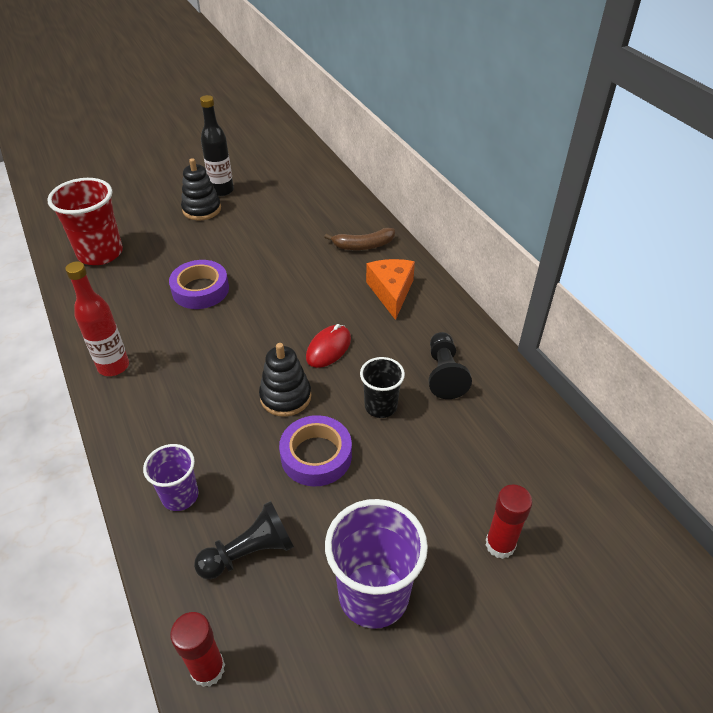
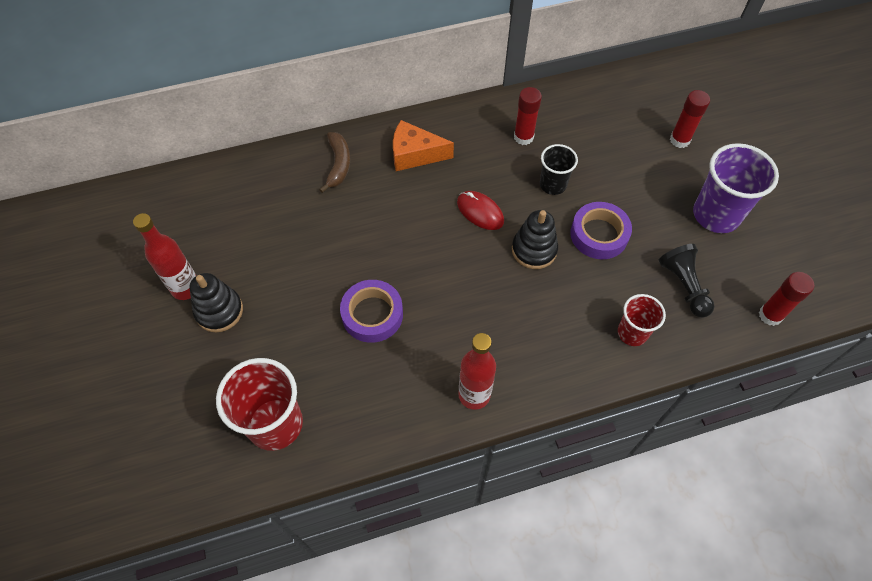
camera: 80 degrees left, 15 degrees up
(180, 496) = (632, 333): purple cup -> red cup
(222, 191) = (186, 288): black bottle -> red bottle
(444, 374) = (523, 137): black pawn -> red glue stick

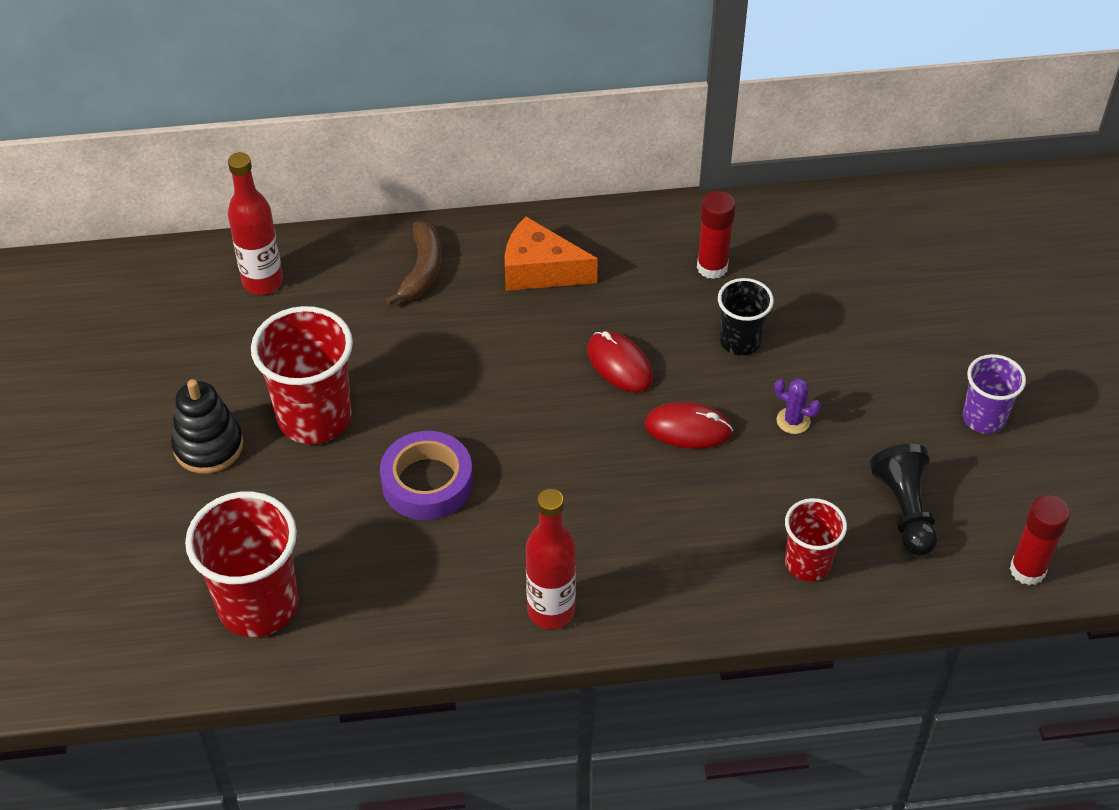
camera: 10 degrees right, 10 degrees down
(186, 288) = (167, 409): red bottle -> red bottle (263, 282)
(287, 279) = (314, 417): none -> red cup
(534, 250) = (688, 428): black stacking toy -> red mouse
(599, 234) = (793, 421): purple tape -> purple cactus
(679, 140) = (956, 303): red glue stick -> none
(716, 215) = (983, 418): purple cup -> purple cup, size x0.58

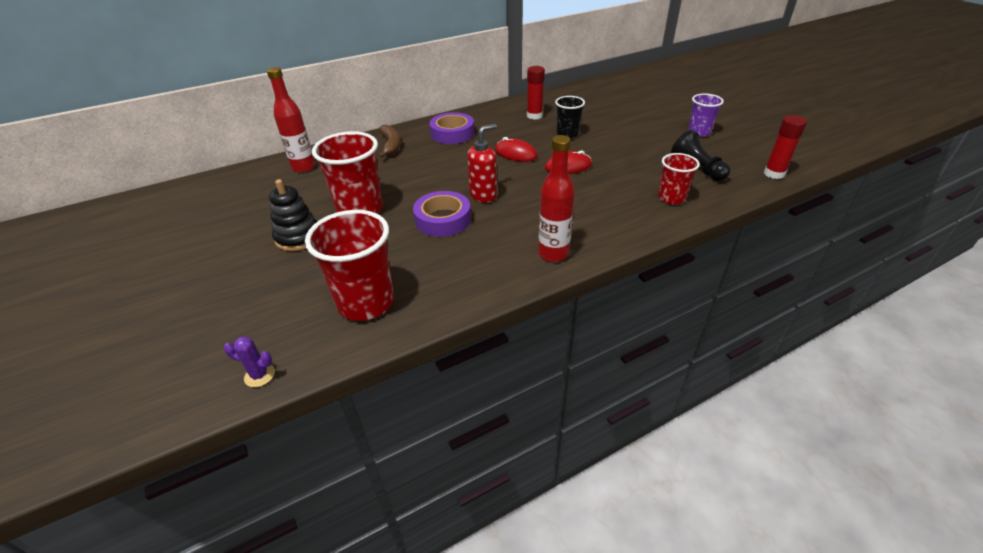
camera: 20 degrees left, 10 degrees down
(514, 450) = (483, 195): none -> red soap dispenser
(540, 270) = (452, 133): orange cheese -> purple tape
(793, 421) = (616, 152): purple cactus -> purple cactus (259, 375)

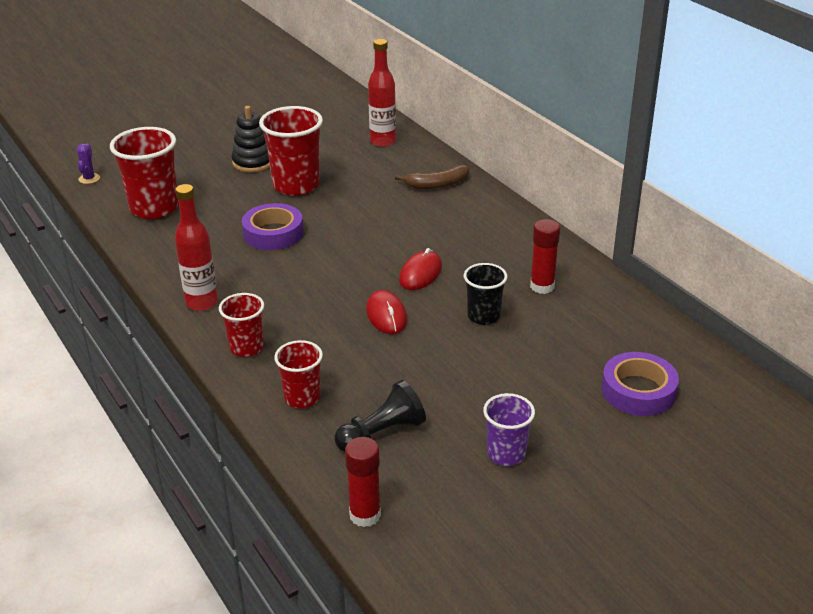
camera: 85 degrees right, 5 degrees down
(452, 133) = (475, 223): purple tape -> purple tape (638, 391)
(483, 195) = (318, 255): red soap dispenser -> none
(616, 225) = (246, 347): none -> red cup

